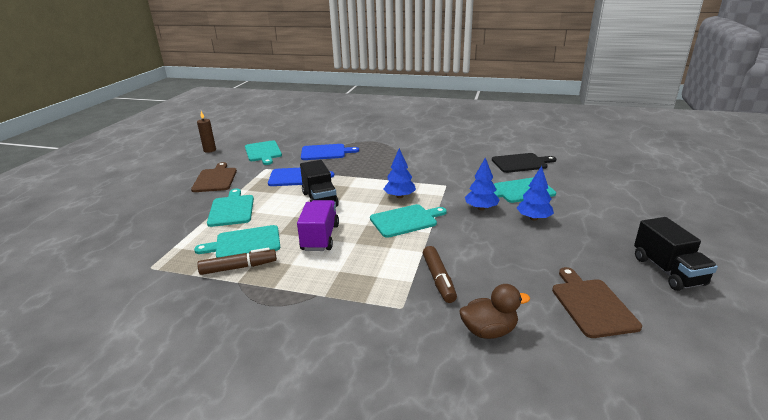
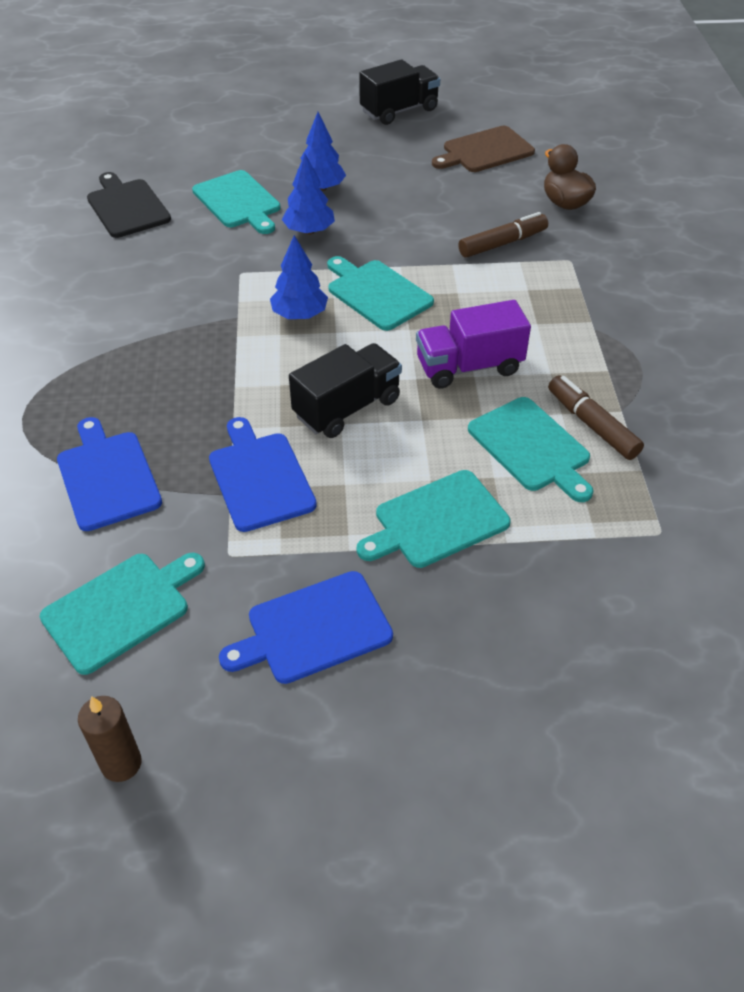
camera: 110 degrees left, 20 degrees up
(215, 179) = (313, 629): brown cutting board -> blue cutting board

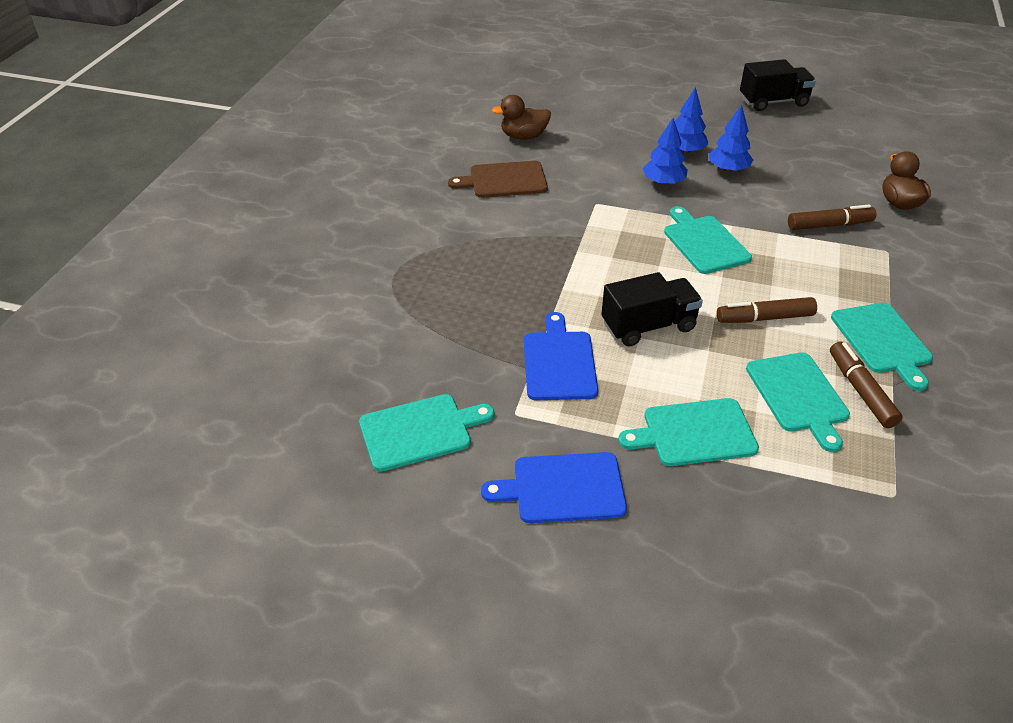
camera: 20 degrees right, 5 degrees down
(107, 477) = (442, 332): blue cutting board -> none
(121, 763) = (383, 543): brown candle -> none
(127, 207) = (523, 136): black cutting board -> brown duck
(238, 202) = (613, 149): turquoise cutting board -> turquoise cutting board (882, 341)
(299, 315) = (633, 245): blue tree -> blue tree (728, 169)
(469, 367) = (764, 318): purple truck -> brown marker
(485, 151) = (839, 147): brown cutting board -> brown cutting board (504, 180)

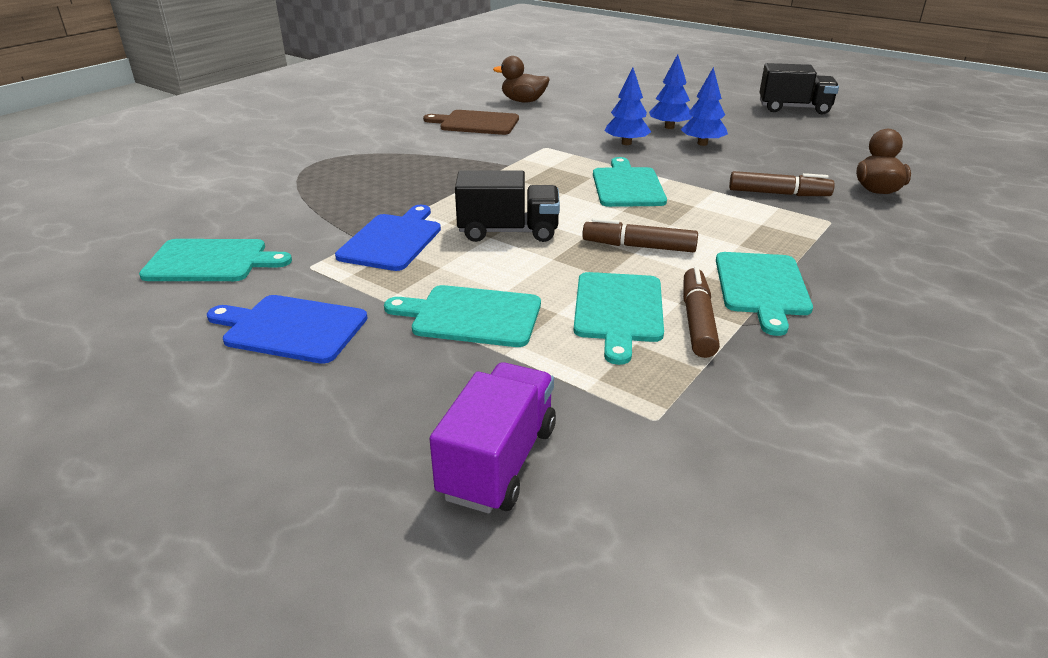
camera: 20 degrees right, 10 degrees down
(820, 567) = (498, 461): none -> purple truck

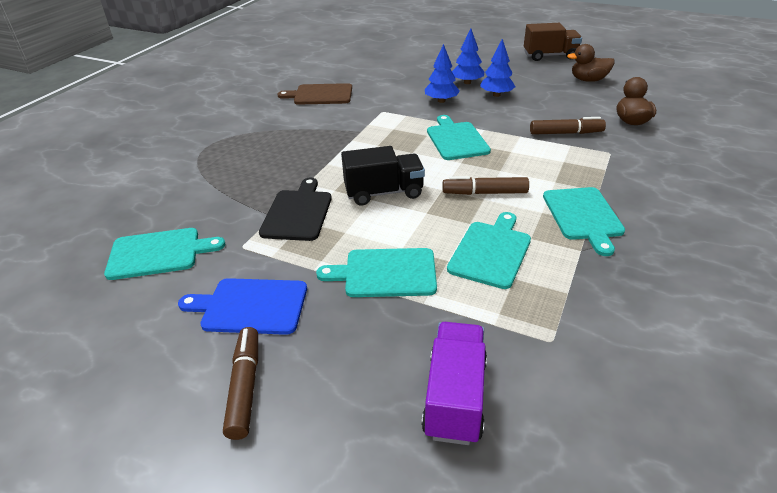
camera: 10 degrees left, 5 degrees up
(392, 240) = (298, 213): blue cutting board -> black cutting board
(523, 101) = (349, 70): brown duck -> brown duck (588, 80)
(618, 310) = (491, 251): turquoise cutting board -> turquoise cutting board turned 150 degrees counterclockwise
(697, 321) = (549, 252): brown marker -> brown marker (245, 387)
(794, 108) = (550, 56): black truck -> brown truck

